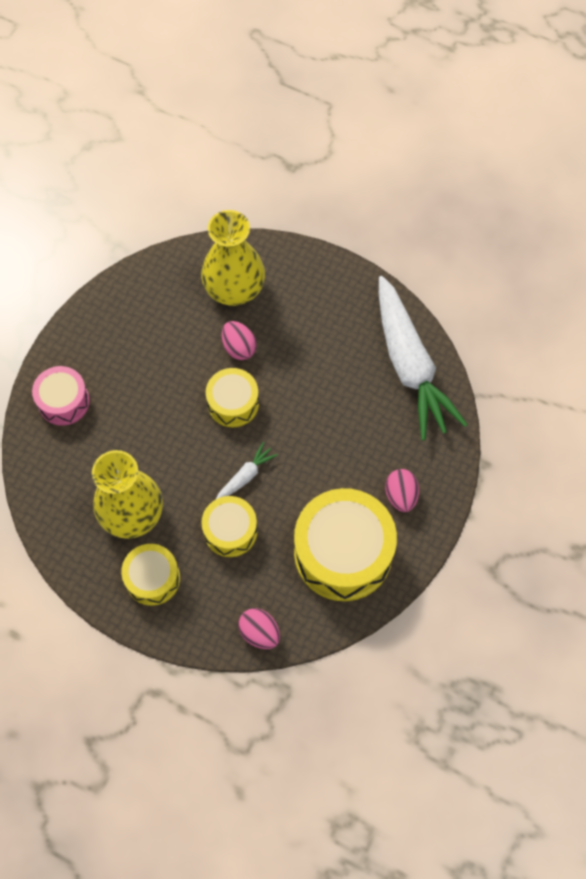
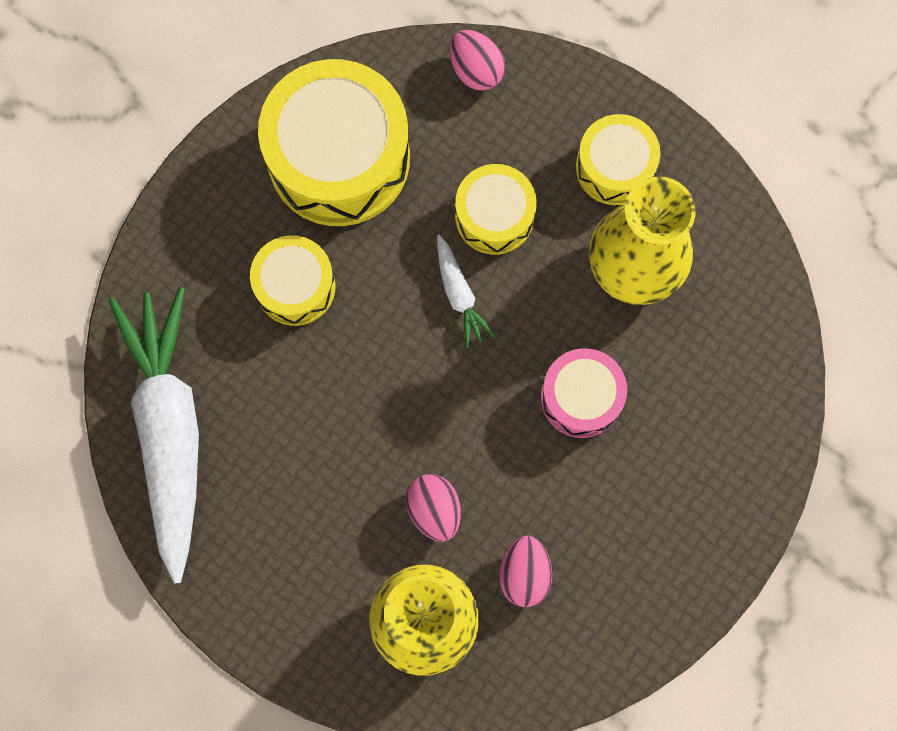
camera: 170 degrees left, 10 degrees up
(63, 401) = (724, 464): pink drum -> pink drum (581, 397)
(233, 403) = (459, 415): yellow drum -> yellow drum (295, 286)
(245, 476) = (459, 294): white carrot -> white carrot turned 75 degrees counterclockwise
(401, 495) = (236, 226): pink egg -> pink egg (524, 574)

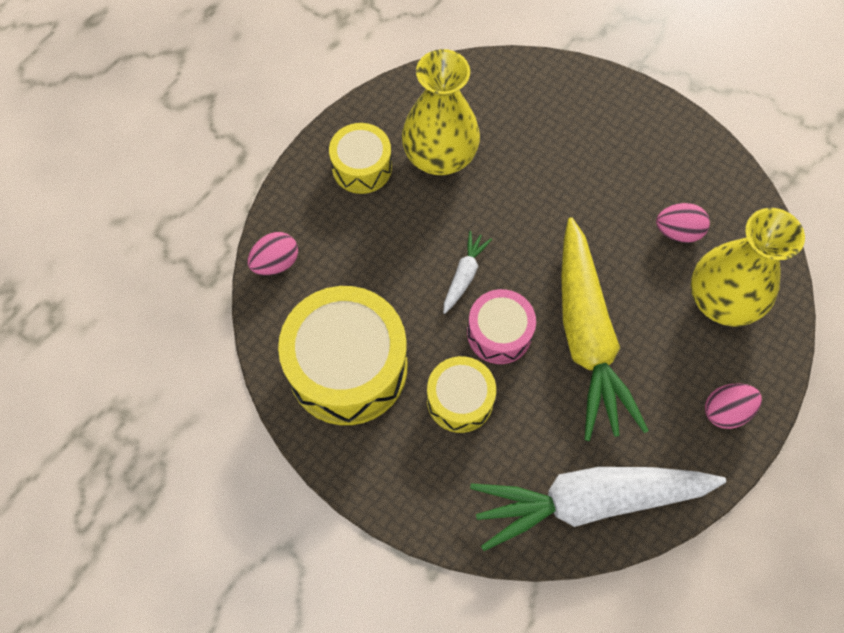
camera: 90 degrees left, 10 degrees down
(375, 442) = (587, 336): none -> yellow carrot
(434, 510) = (636, 293): pink egg -> pink egg (726, 411)
(459, 294) = (464, 275): white carrot -> white carrot turned 45 degrees counterclockwise
(494, 216) = (400, 250): yellow drum -> none
(581, 397) = (542, 193): pink drum -> pink drum (499, 333)

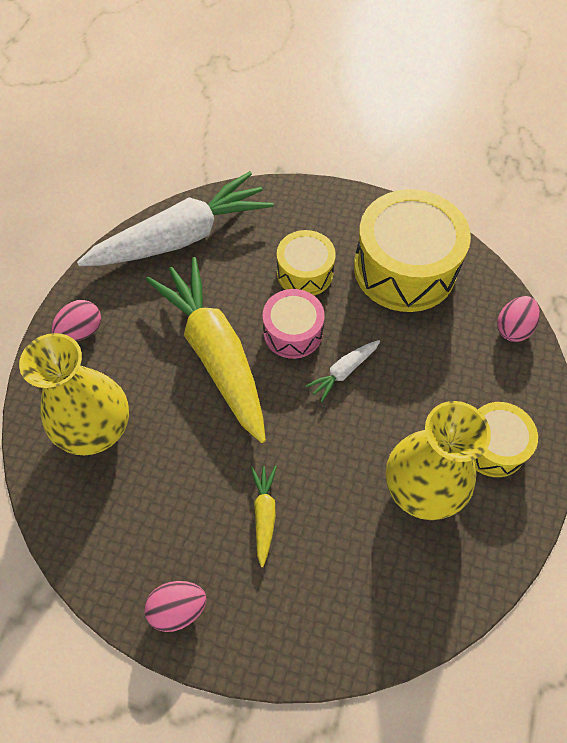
camera: 160 degrees right, 5 degrees down
(464, 275) = (344, 371): white carrot -> white carrot turned 45 degrees clockwise
(583, 177) = (264, 514): none -> yellow carrot
(677, 232) = (150, 485): pink egg -> pink egg (178, 608)

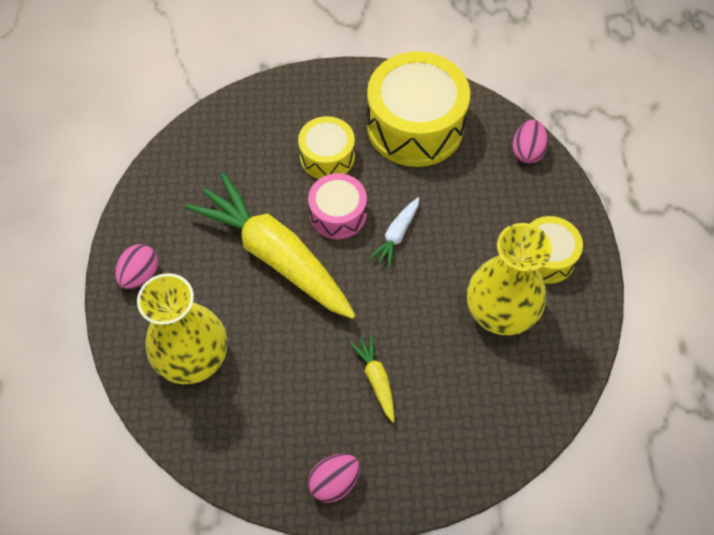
camera: 20 degrees left, 0 degrees up
(181, 237) = (197, 158): white carrot -> none

